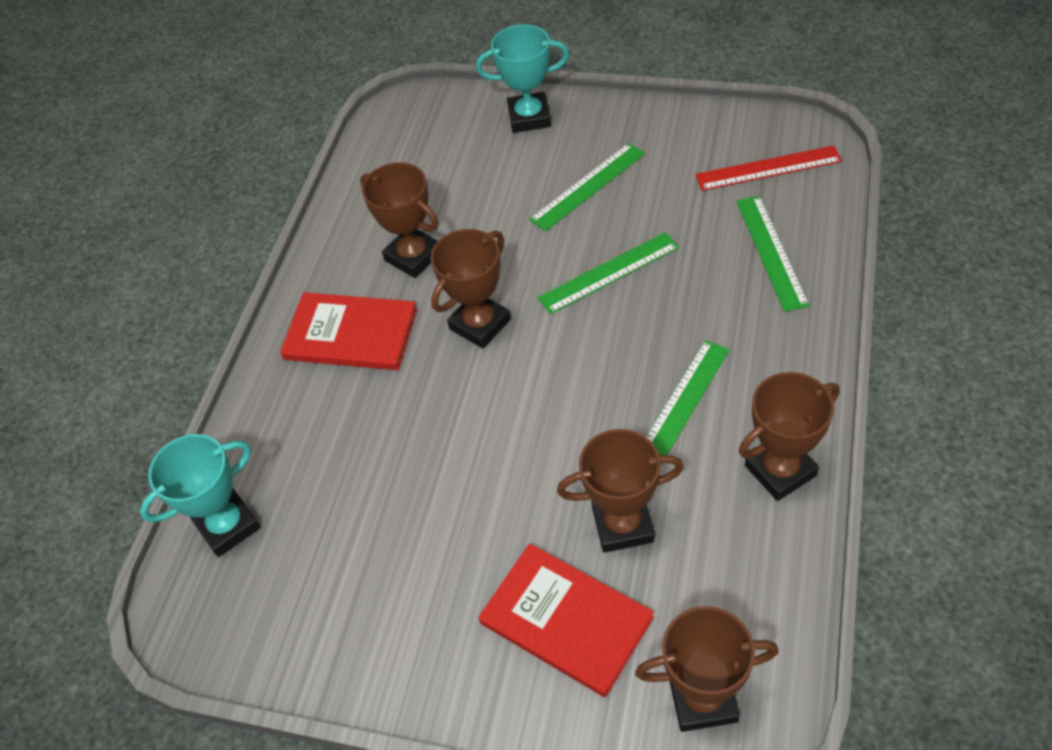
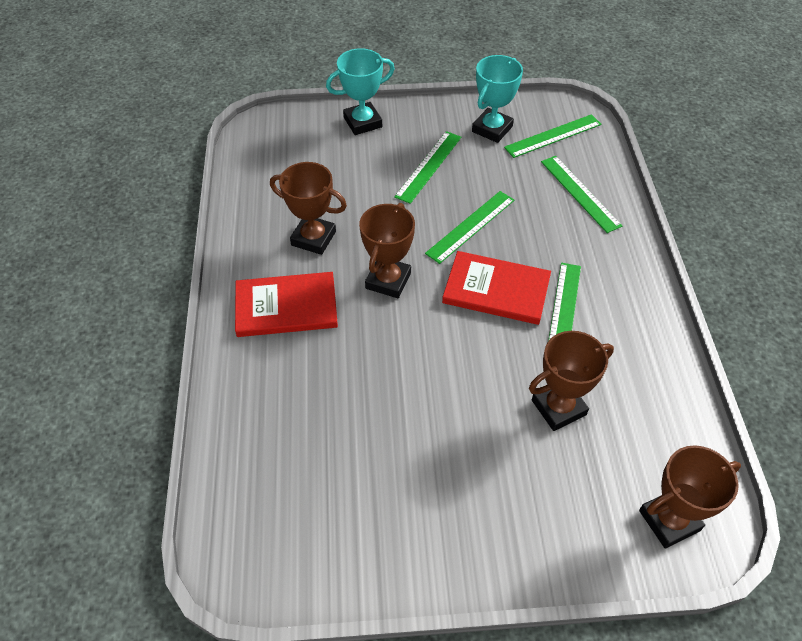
camera: 25 degrees left, 0 degrees up
(228, 526) = (242, 480): turquoise trophy -> turquoise trophy (492, 129)
(566, 620) = (547, 488): red book -> red book (496, 290)
(768, 168) = (553, 136): red ruler -> green ruler
(780, 470) = (652, 344): brown trophy -> none

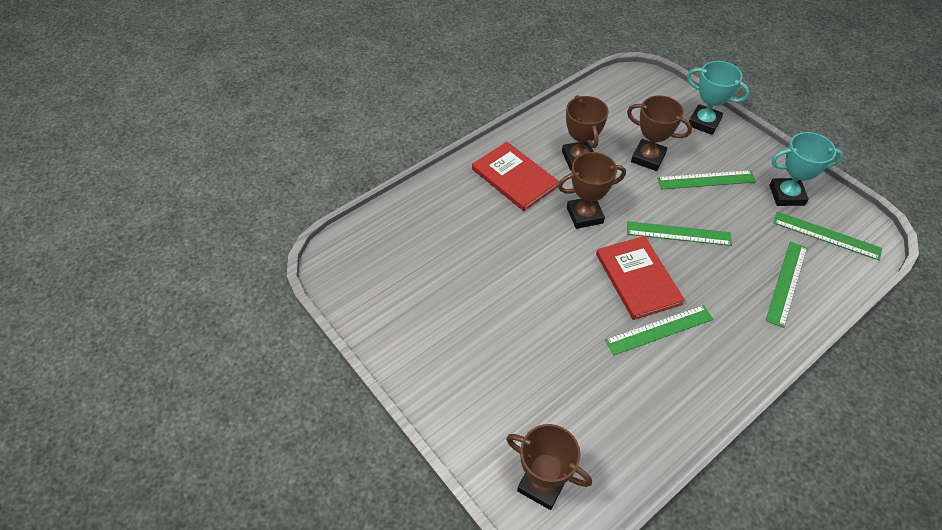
camera: 55 degrees right, 0 degrees up
(558, 407) = (574, 368): brown trophy -> brown trophy (648, 158)

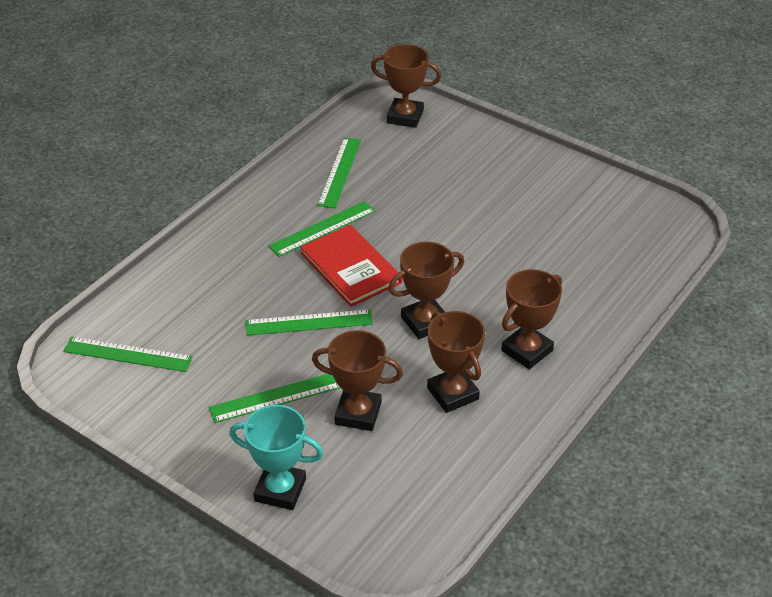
camera: 165 degrees right, 10 degrees down
(514, 178) = (527, 350): red book -> brown trophy
(786, 195) = (169, 397): turquoise trophy -> none
(787, 283) = (185, 294): green ruler -> green ruler (339, 172)

